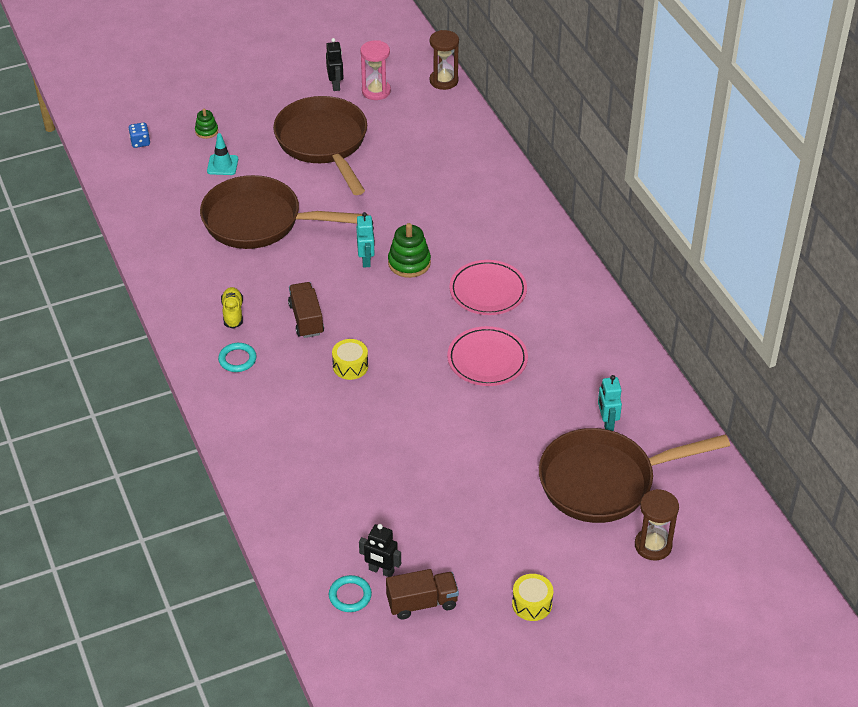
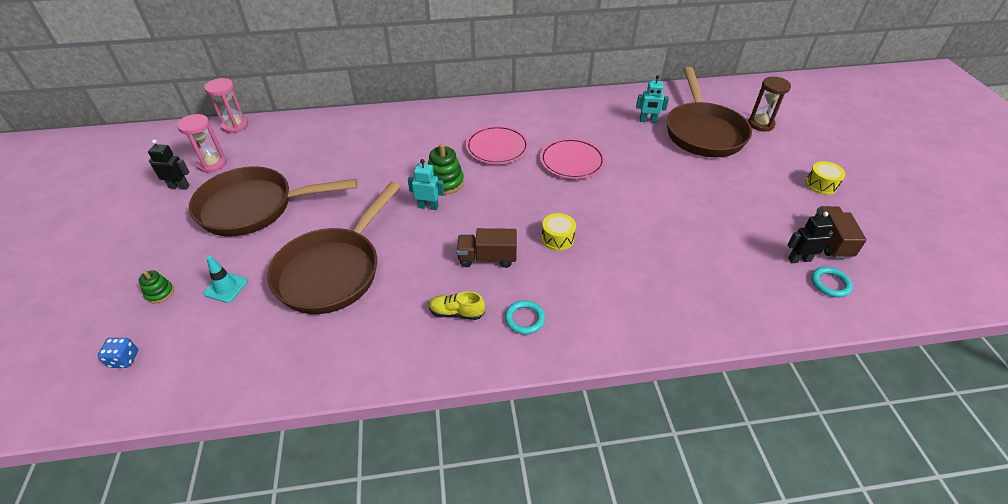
camera: 75 degrees left, 0 degrees up
(381, 571) = (799, 259): black robot -> black robot turned 135 degrees counterclockwise
(444, 81) = (235, 126): brown hourglass -> pink hourglass

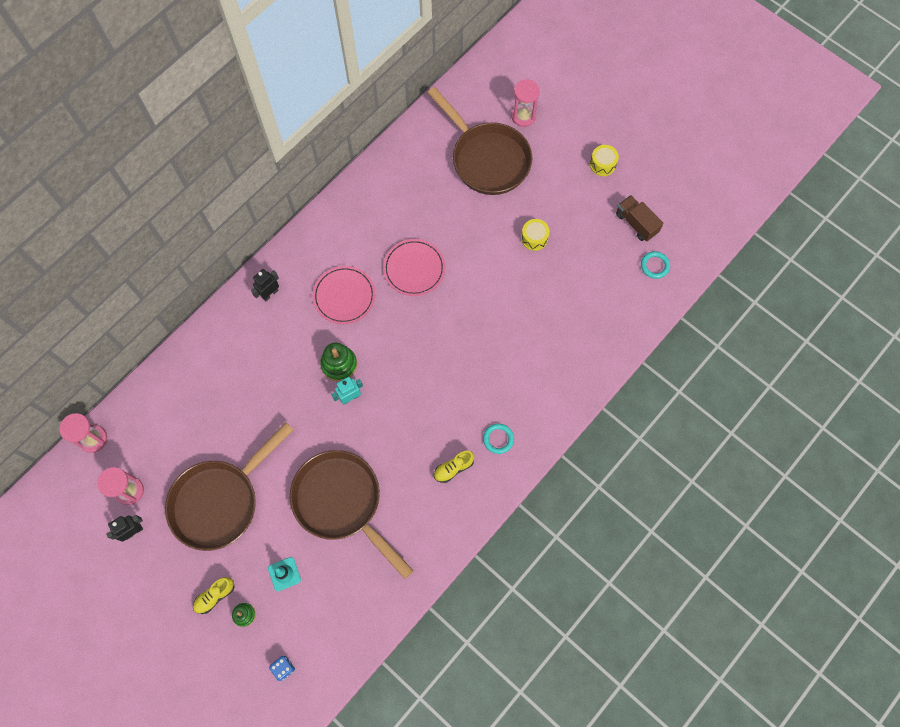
camera: 40 degrees left, 25 degrees up
(162, 264) = (215, 596): none -> yellow shoe
(333, 270) = (342, 503): brown pan -> brown pan turned 150 degrees clockwise
(487, 258) = (434, 410): brown truck -> none
(557, 238) = (465, 356): yellow drum -> yellow drum (534, 238)
(648, 121) = (436, 174): turquoise robot -> none
(760, 124) = (523, 116): brown hourglass -> pink hourglass
(799, 259) = (626, 256): black robot -> black robot (270, 293)

